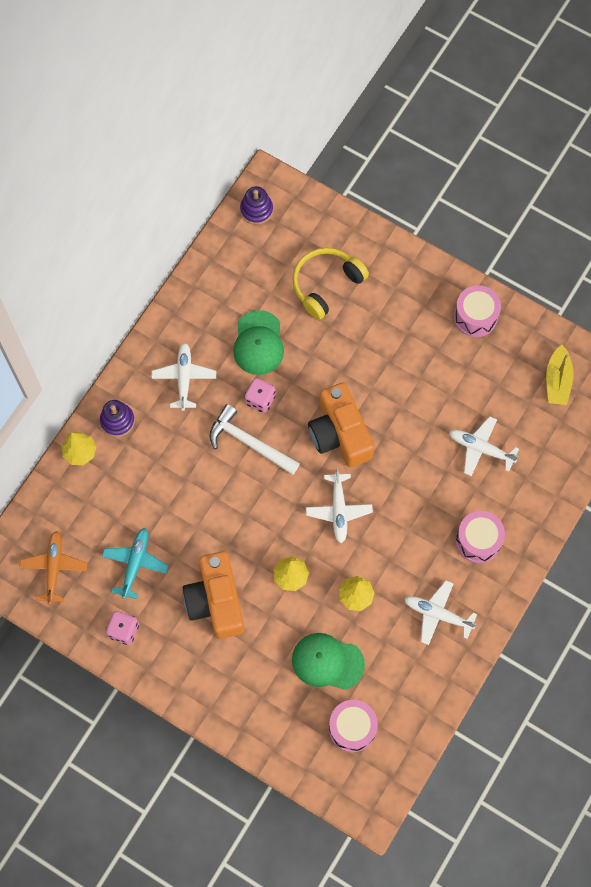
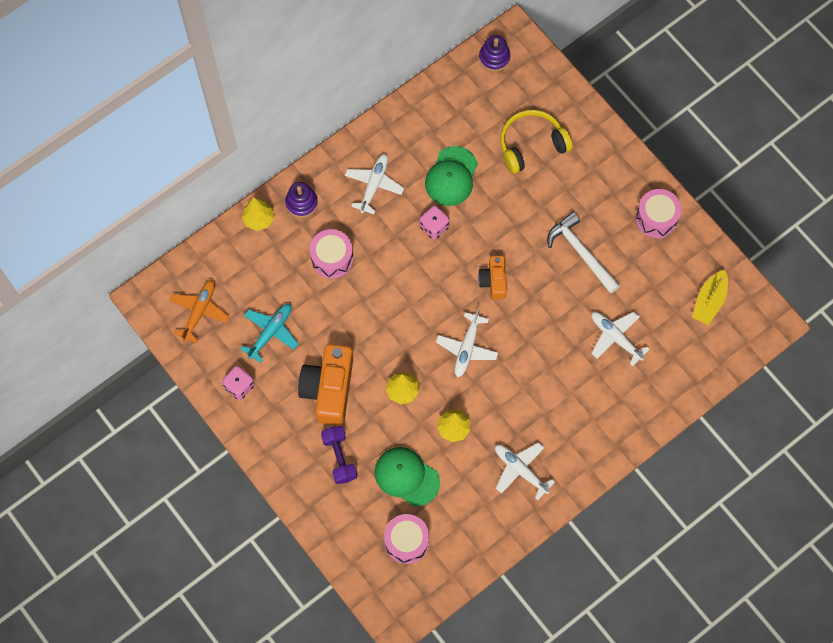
camera: 20 degrees right, 0 degrees up
(249, 442) = (410, 261): white hammer -> white hammer (581, 252)
(253, 667) = (339, 458): none -> purple dumbbell
(339, 433) = (493, 281): orange camera -> orange camera, size x0.56
(478, 540) = (581, 418): pink drum -> pink drum (332, 258)

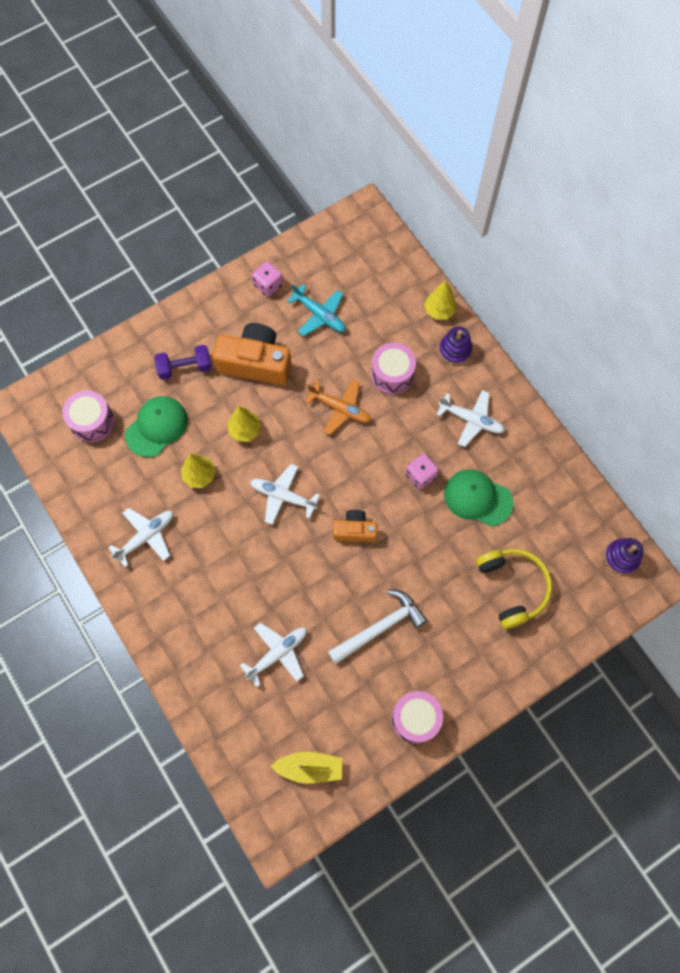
camera: 95 degrees right, 0 degrees up
(199, 312) = (346, 255): orange plane -> orange plane (340, 408)
(709, 301) = (309, 767): yellow boat -> yellow boat turned 150 degrees clockwise

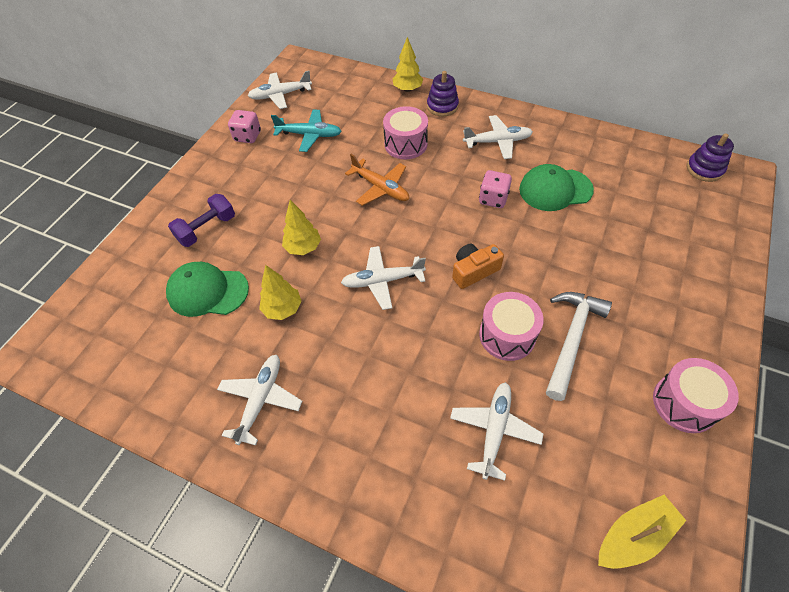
camera: 30 degrees left, 15 degrees down
(92, 422) = (130, 323): pink drum -> pink drum (507, 335)
(156, 427) = (207, 291): green cap -> green cap turned 90 degrees counterclockwise
(255, 363) = (275, 193): orange camera -> none
(324, 250) = (281, 95): none -> white plane
(340, 408) = (380, 188): orange plane -> orange plane turned 45 degrees clockwise
(513, 587) = (649, 236): yellow headphones -> none

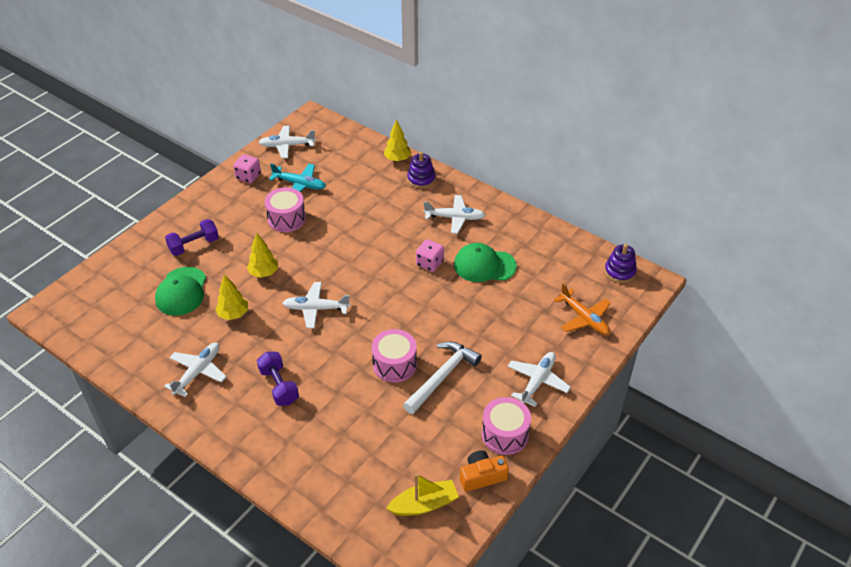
camera: 10 degrees right, 10 degrees down
(207, 291) = (181, 291): green cap -> green cap turned 105 degrees counterclockwise
(374, 397) = (279, 386): none -> purple dumbbell
(380, 188) = (342, 238): orange plane -> orange plane (584, 318)
(405, 144) = (376, 206): pink drum -> pink drum (286, 219)
(474, 271) = (389, 315): orange camera -> orange camera (482, 476)
(494, 431) = (356, 424): white plane -> white plane (537, 382)

